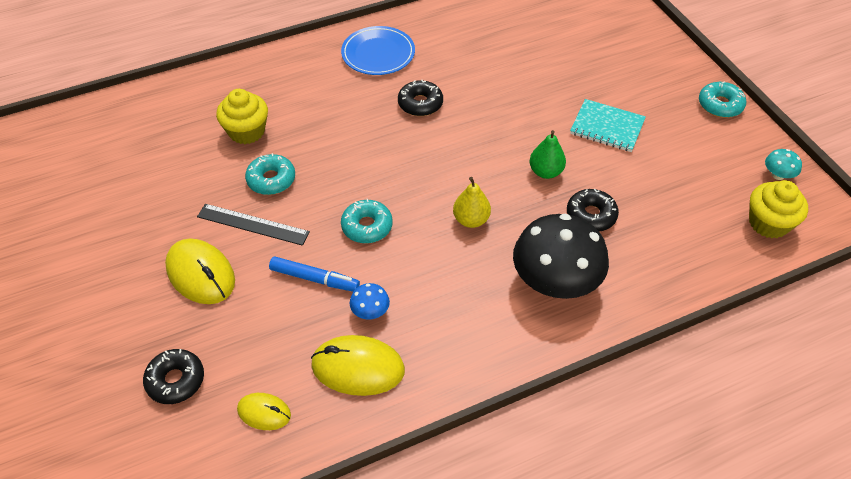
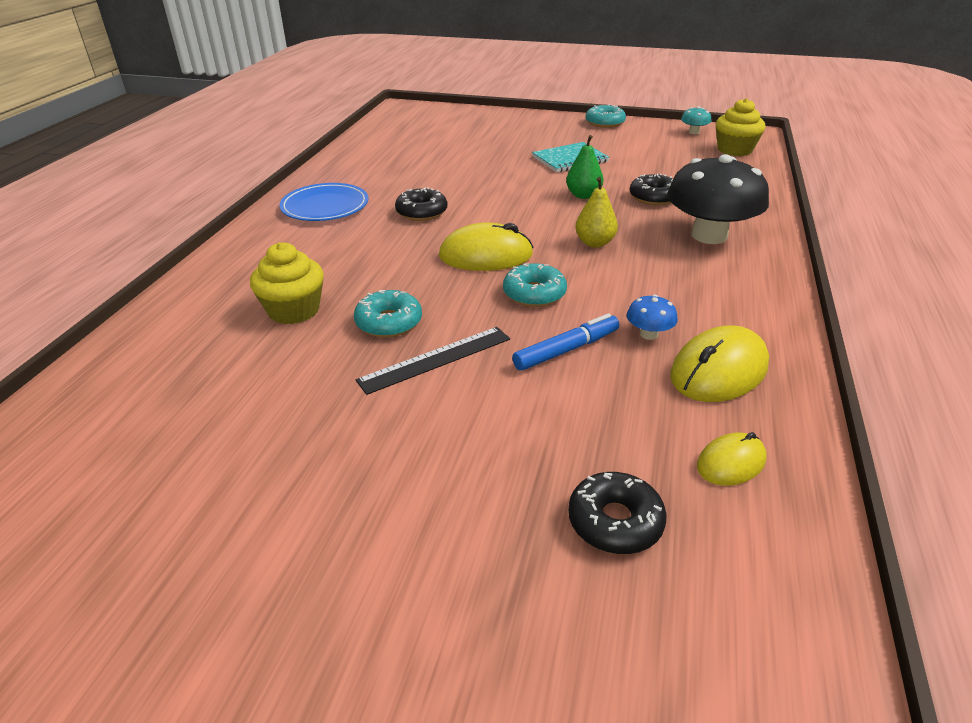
camera: 50 degrees left, 15 degrees down
(201, 274) = (461, 428): yellow mouse -> yellow mouse (486, 255)

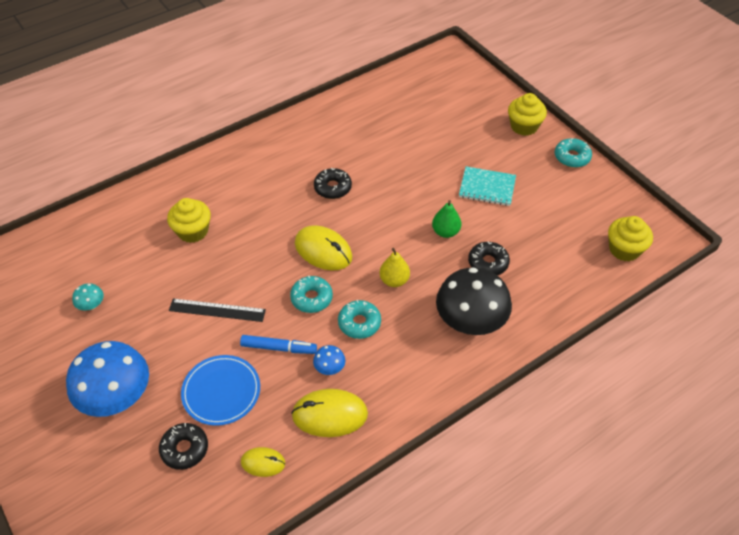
camera: 40 degrees right, 15 degrees up
(325, 206) = (288, 148): blue plate -> blue plate (221, 391)
(389, 322) = (223, 270): turquoise donut -> turquoise donut (359, 323)
(418, 533) = (116, 396): none -> blue mushroom
(537, 121) = (524, 126): none -> yellow cupcake
(693, 132) = (625, 209): turquoise mushroom -> turquoise mushroom (91, 305)

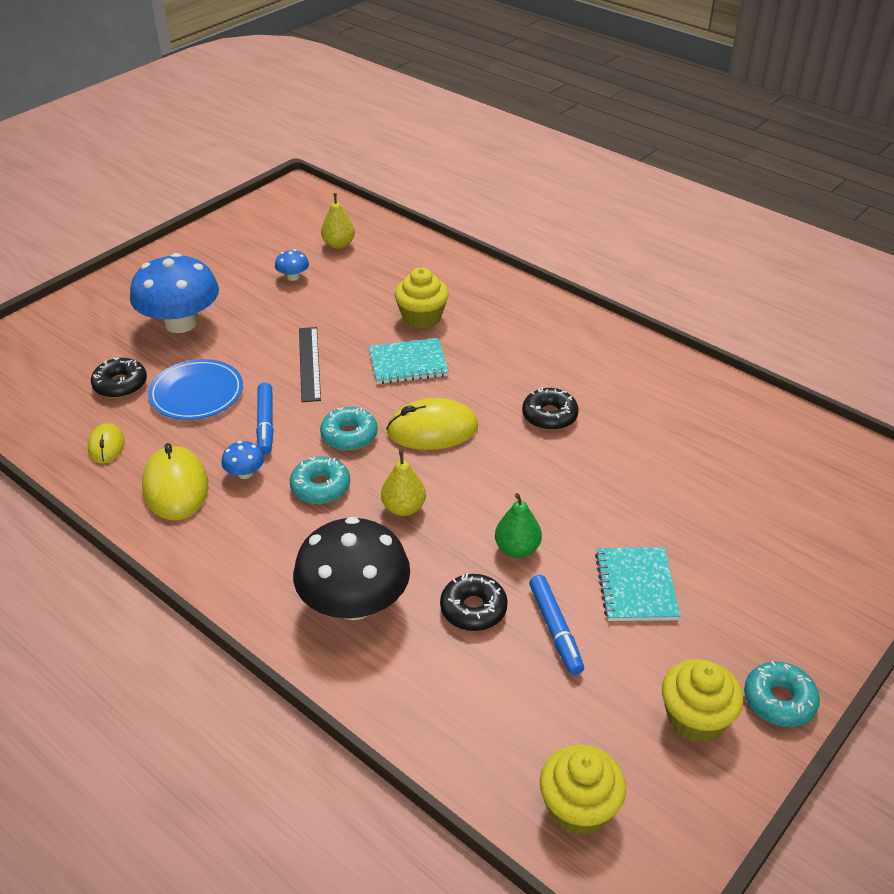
camera: 75 degrees right, 10 degrees down
(61, 266) = (339, 244): none -> yellow pear
(91, 305) = (293, 277): turquoise mushroom -> blue mushroom
(245, 250) = (408, 363): none -> turquoise notebook
(323, 250) = (432, 430): yellow mouse -> yellow mouse turned 60 degrees clockwise
(510, 230) = (555, 629): none -> blue marker
(524, 126) = (817, 618): yellow cupcake -> yellow cupcake (695, 718)

